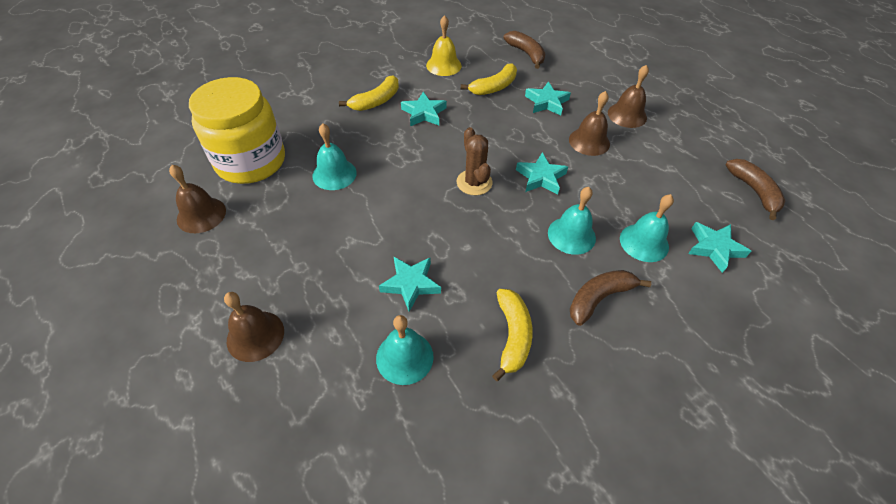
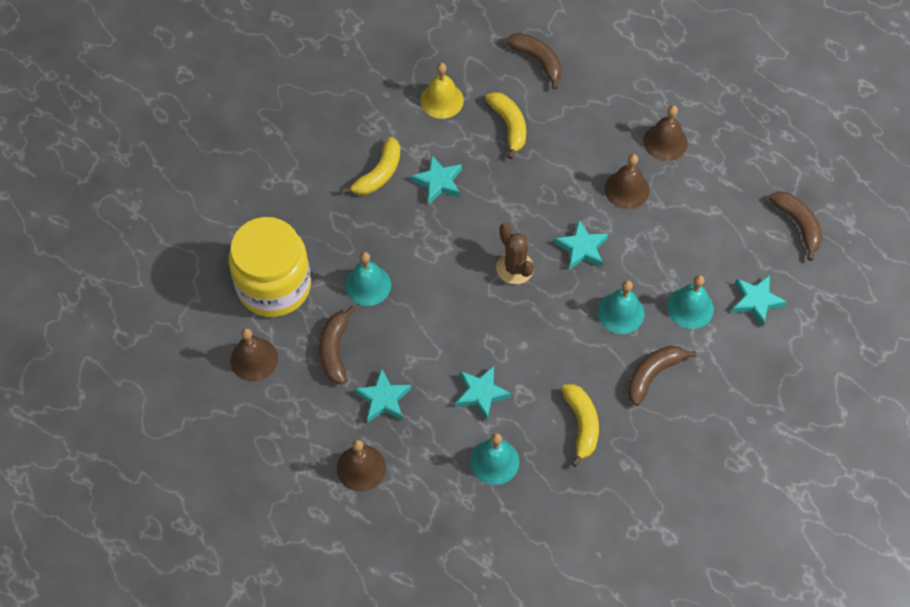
camera: 10 degrees left, 10 degrees up
(280, 220) = (335, 350): none -> brown banana
(494, 87) = (509, 126): yellow banana -> yellow banana turned 60 degrees counterclockwise
(546, 102) = (573, 139): turquoise star -> turquoise star (383, 399)

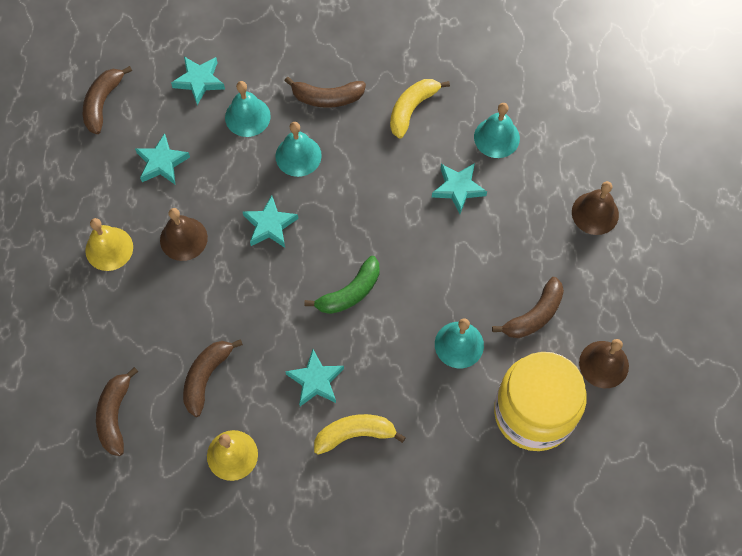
camera: 135 degrees left, 5 degrees up
(383, 399) = (532, 246): turquoise star -> turquoise star (162, 163)
(477, 253) = (350, 292): none -> green banana
(509, 126) = (206, 377): yellow banana -> brown banana
(515, 268) = (335, 255): brown cactus -> none
(665, 142) = (109, 248): brown bell -> yellow bell

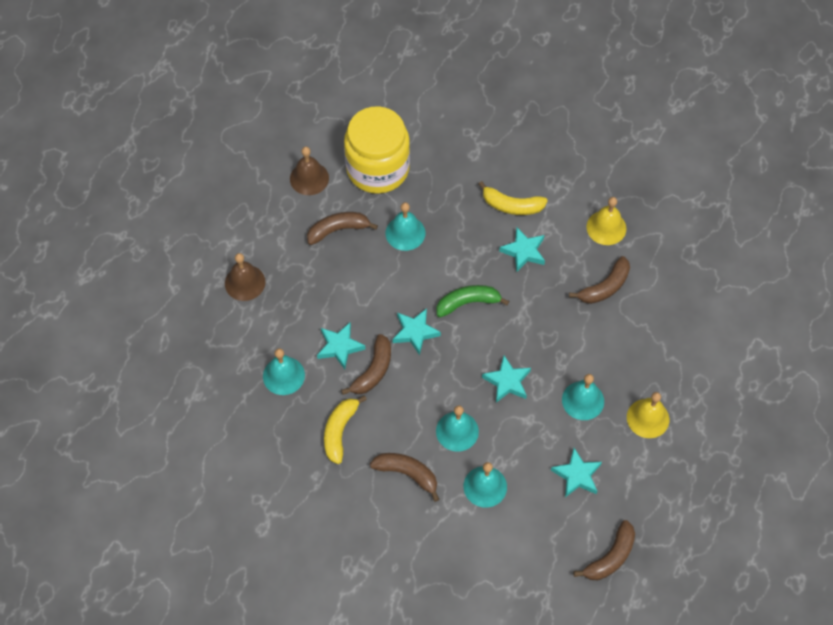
camera: 155 degrees left, 5 degrees down
(115, 415) = (684, 288): brown banana -> brown banana (373, 371)
(183, 239) = (583, 400): brown bell -> turquoise bell
(199, 81) = (514, 540): turquoise star -> turquoise star (415, 332)
(412, 109) = (339, 431): yellow banana -> yellow banana turned 135 degrees clockwise

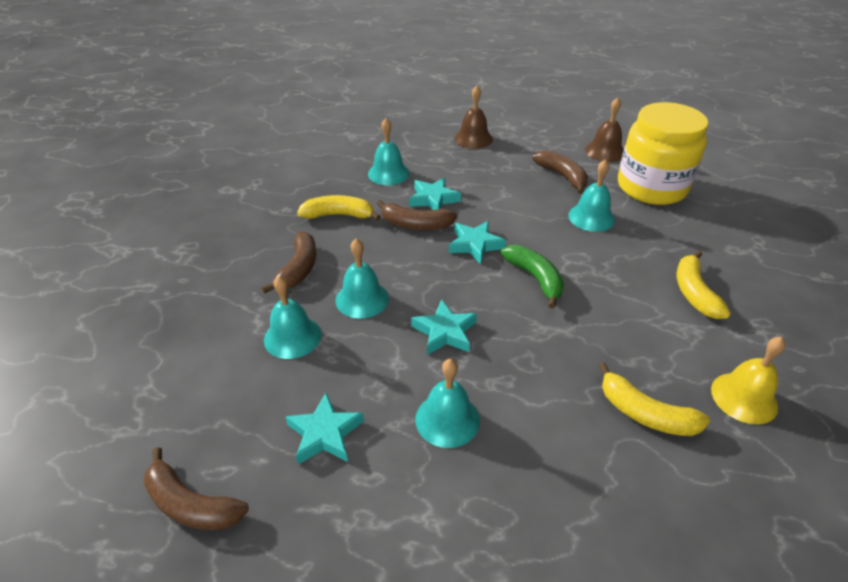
camera: 75 degrees right, 20 degrees down
(524, 251) = (638, 315): turquoise star -> none
(605, 287) = (645, 413): brown banana -> yellow banana
(648, 418) = (447, 516): yellow bell -> none

